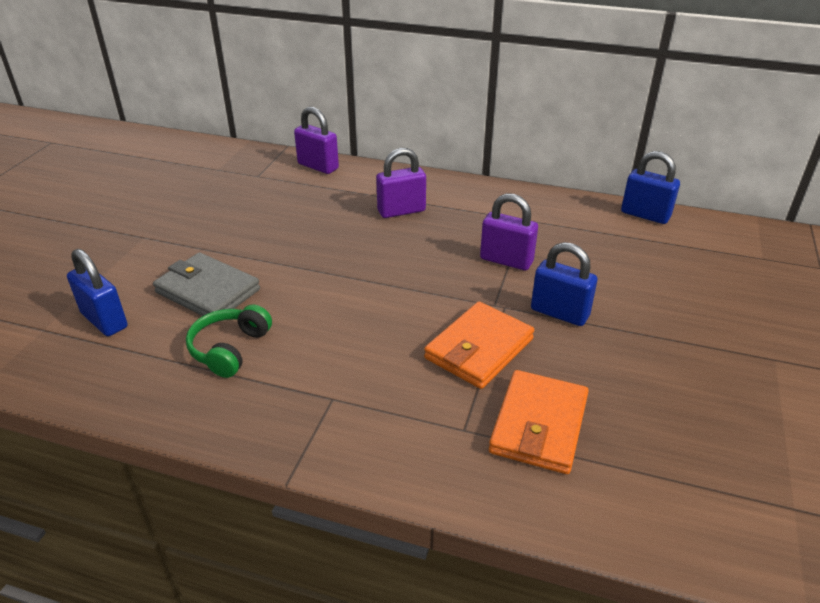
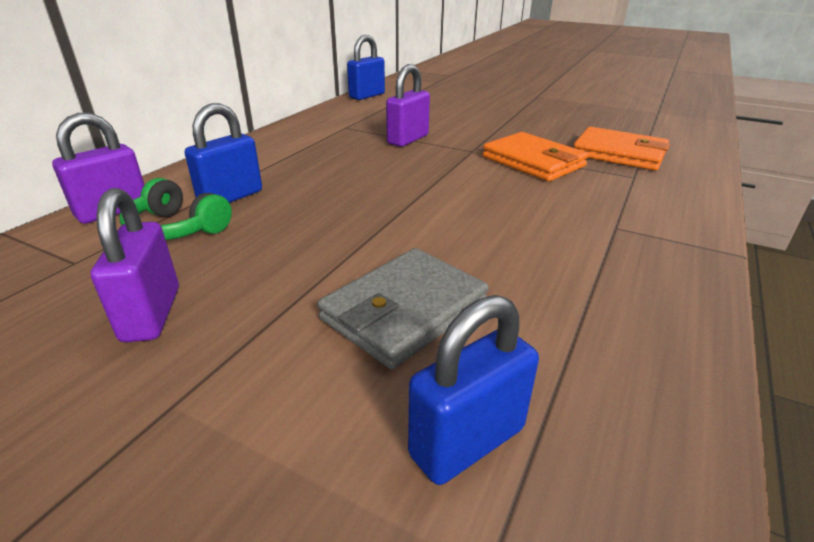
camera: 80 degrees left, 5 degrees down
(230, 349) = (543, 289): green headphones -> green headphones (177, 228)
(401, 211) = (287, 171): purple padlock -> purple padlock (151, 314)
(559, 313) = (487, 133): blue padlock -> blue padlock (231, 197)

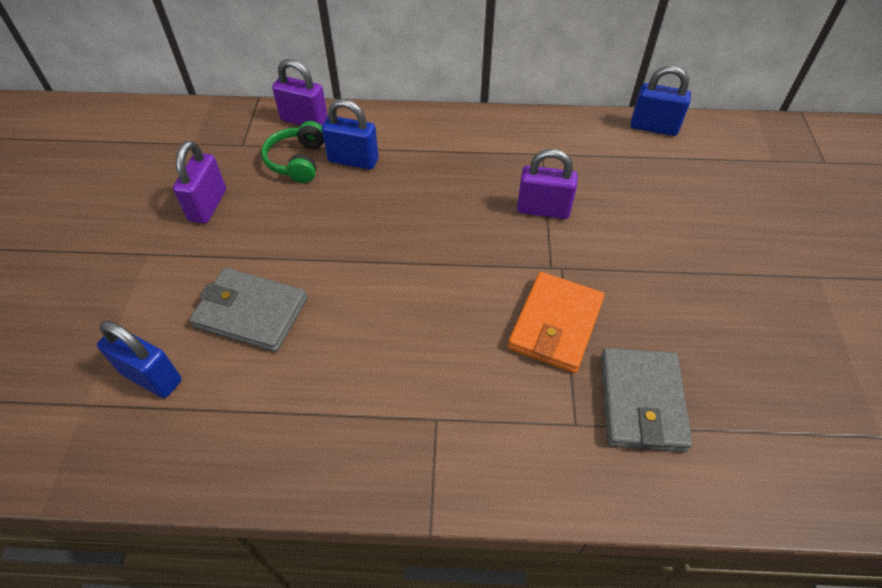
camera: 65 degrees right, 20 degrees up
(151, 314) = (208, 205): purple padlock -> purple padlock turned 45 degrees counterclockwise
(619, 154) = (641, 402): orange wallet -> grey wallet

